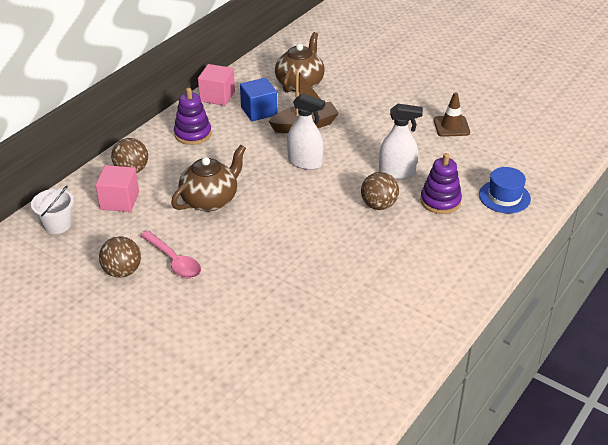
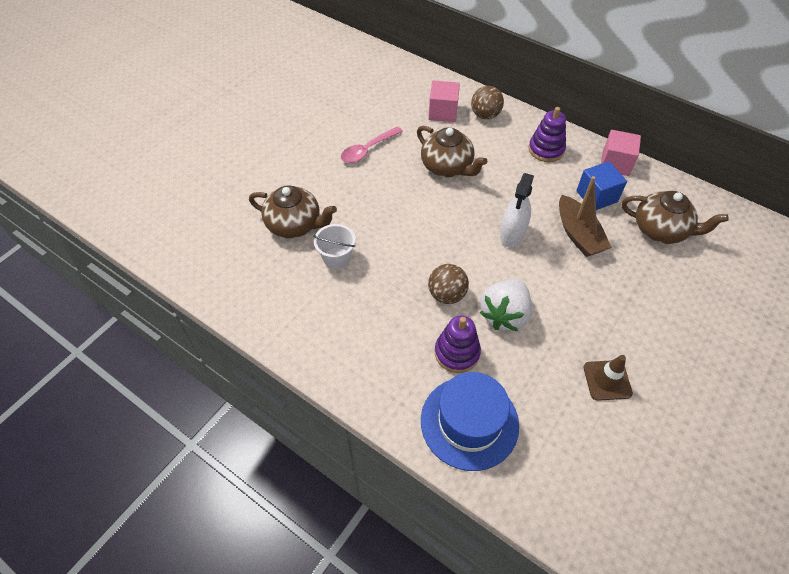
camera: 90 degrees right, 15 degrees up
(57, 224) = (412, 82): white bucket -> white bucket (337, 258)
(122, 271) = (357, 122): brown ball -> none
(291, 318) = (295, 225): none -> brown teapot
(397, 172) = (504, 315): white spray bottle -> white strawberry
(504, 197) = (469, 422): blue hat -> blue hat, size x1.59

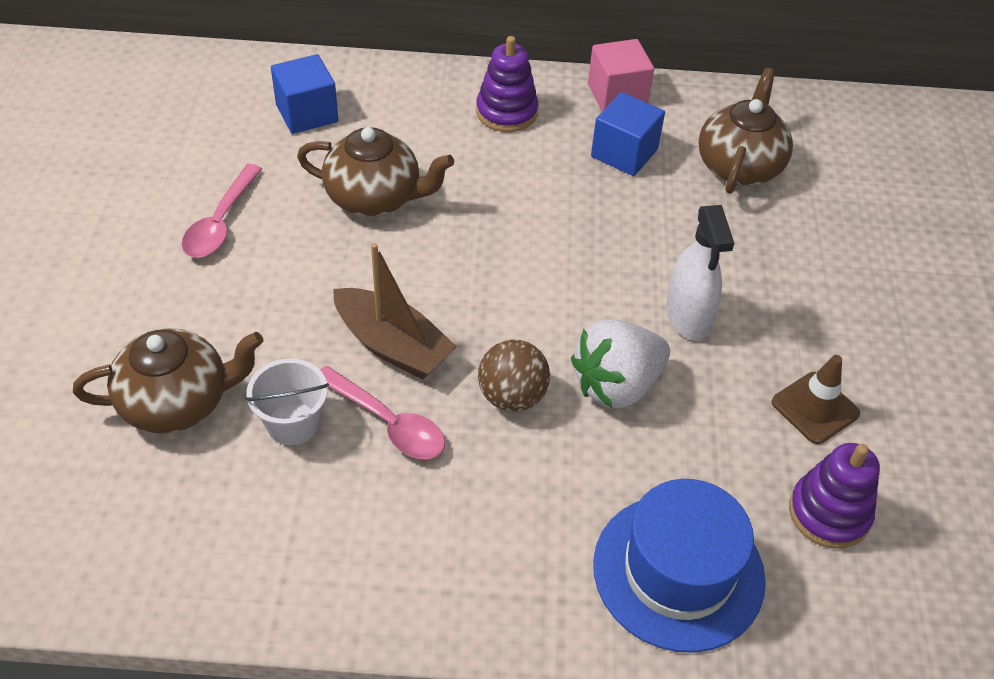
camera: 35 degrees left, 5 degrees down
(379, 278) = (387, 422): none -> pink spoon
(443, 112) = (307, 113): pink cube -> blue cube
(457, 353) = (588, 477): purple stacking toy -> purple stacking toy (829, 513)
(485, 115) = (378, 94): brown ball -> none
(504, 315) = (617, 385): white strawberry -> white strawberry turned 60 degrees clockwise
(512, 234) = (545, 260): white spray bottle -> white spray bottle (688, 316)
(578, 234) = (637, 219): brown boat -> brown boat (392, 346)
(661, 230) = (739, 166): brown teapot -> brown teapot turned 60 degrees counterclockwise

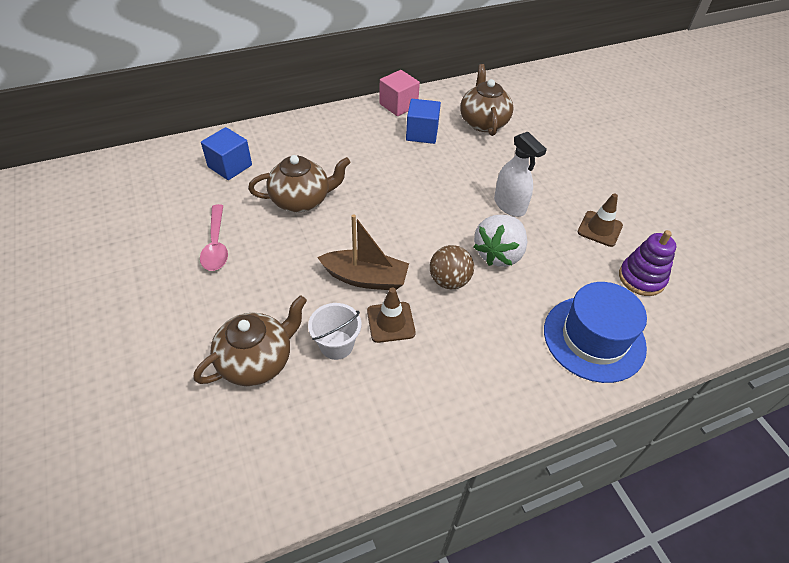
camera: 25 degrees left, 0 degrees up
(387, 422) = (391, 322): pink spoon -> brown traffic cone
(506, 112) = (345, 131): purple stacking toy -> none

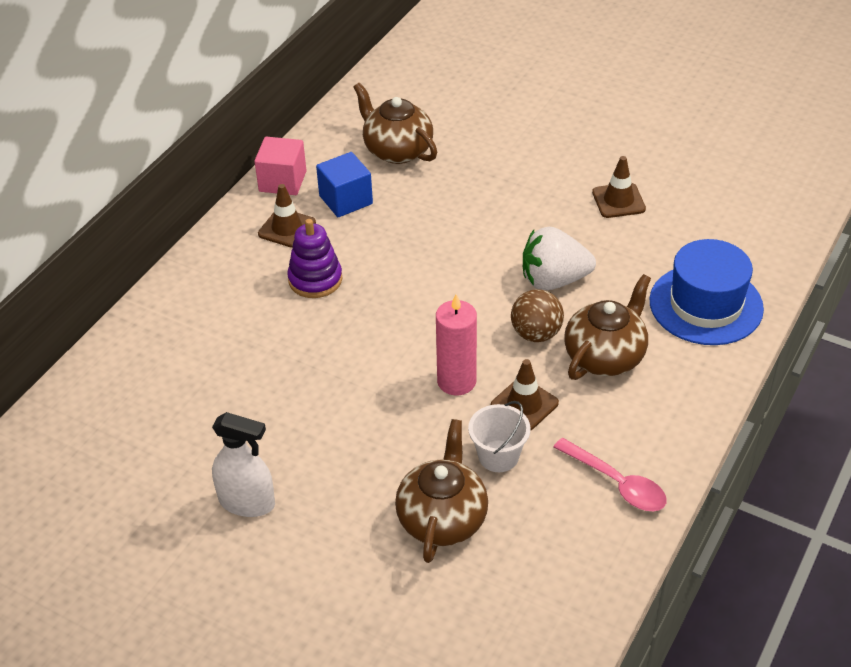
camera: 35 degrees left, 5 degrees down
(216, 244) = (265, 447): pink spoon -> pink spoon (616, 483)
(230, 166) = (172, 361): blue cube -> none
(301, 200) = (301, 347): brown teapot -> brown teapot (605, 356)
(365, 278) = (456, 381): brown boat -> pink candle
(371, 131) = (287, 228): none -> brown traffic cone
(498, 254) = (554, 280): white strawberry -> white strawberry turned 90 degrees clockwise
(509, 205) = (515, 226): white spray bottle -> white spray bottle (247, 502)
(641, 278) = (695, 226): purple stacking toy -> purple stacking toy (315, 279)

